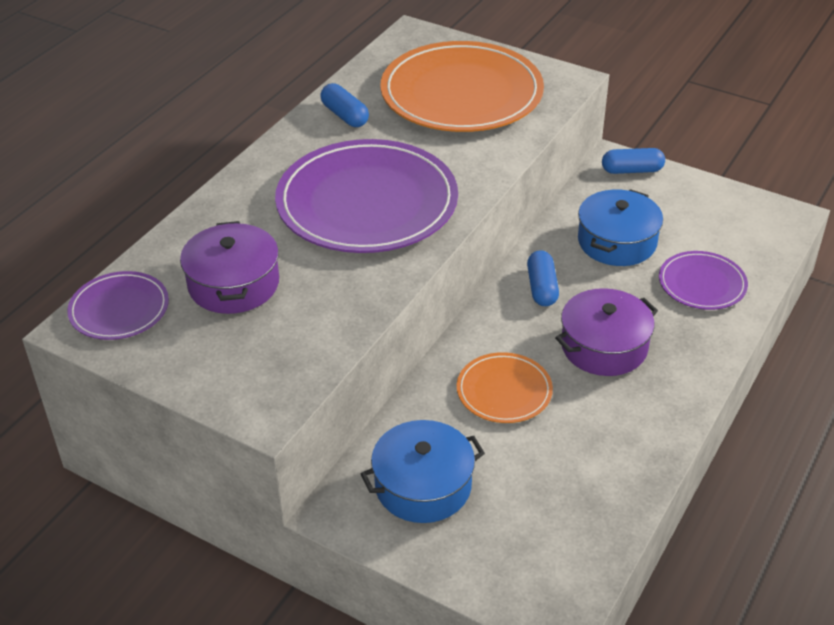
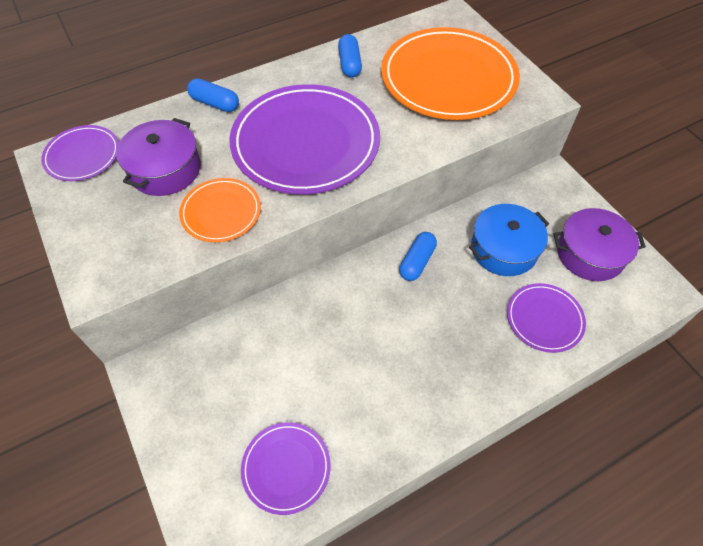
camera: 30 degrees right, 15 degrees up
(423, 485) = (210, 383): blue pot -> none
(504, 391) = (324, 335): orange plate -> orange plate (221, 212)
(566, 515) = (286, 468): none -> purple plate
(604, 346) = (425, 336): purple pot -> purple pot (590, 254)
(632, 170) = (562, 192): blue capsule -> blue capsule (215, 103)

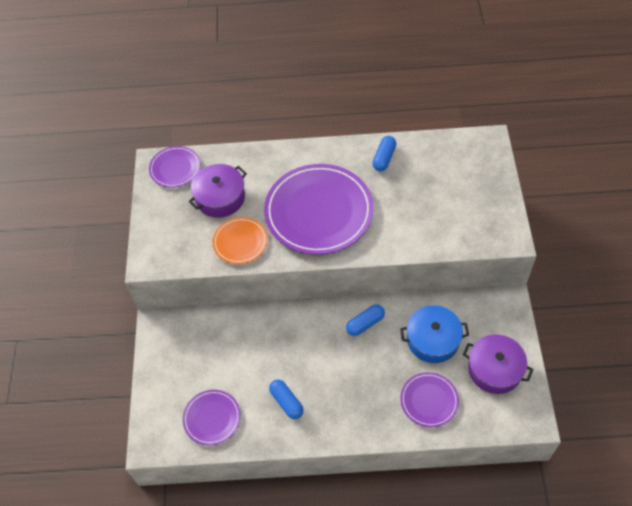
camera: 30 degrees right, 0 degrees up
(215, 103) = (274, 158): blue capsule -> blue capsule (286, 402)
(448, 78) = (449, 196): orange plate -> none

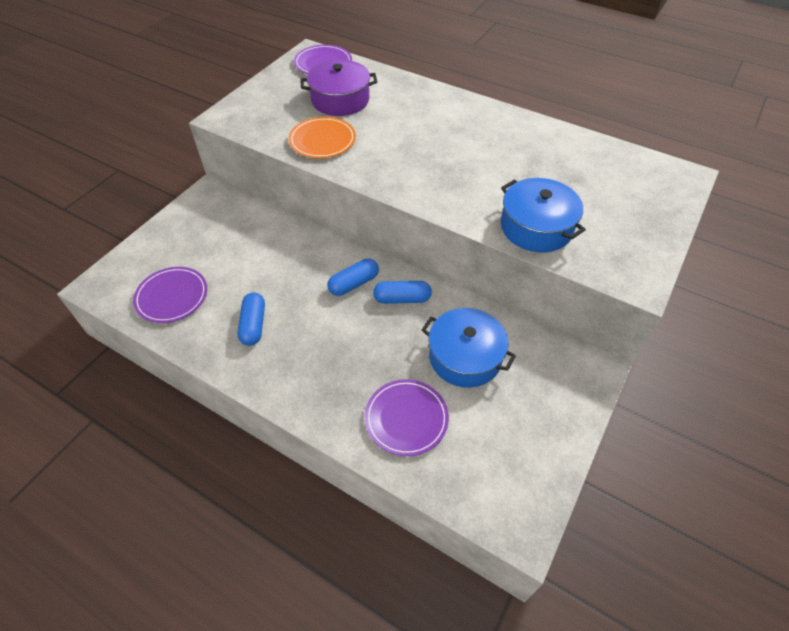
camera: 30 degrees right, 5 degrees down
(318, 212) = (425, 152): purple plate -> none
(384, 158) = (539, 139): blue capsule -> blue capsule (354, 284)
(431, 233) = (536, 227): none -> blue pot
(494, 369) = (517, 434): purple pot -> none

